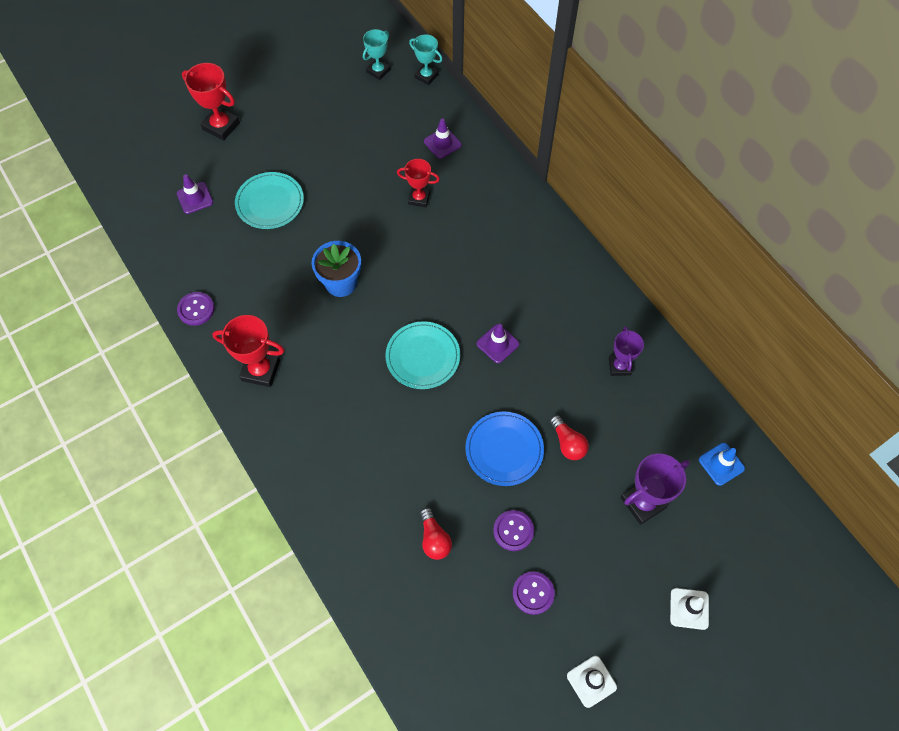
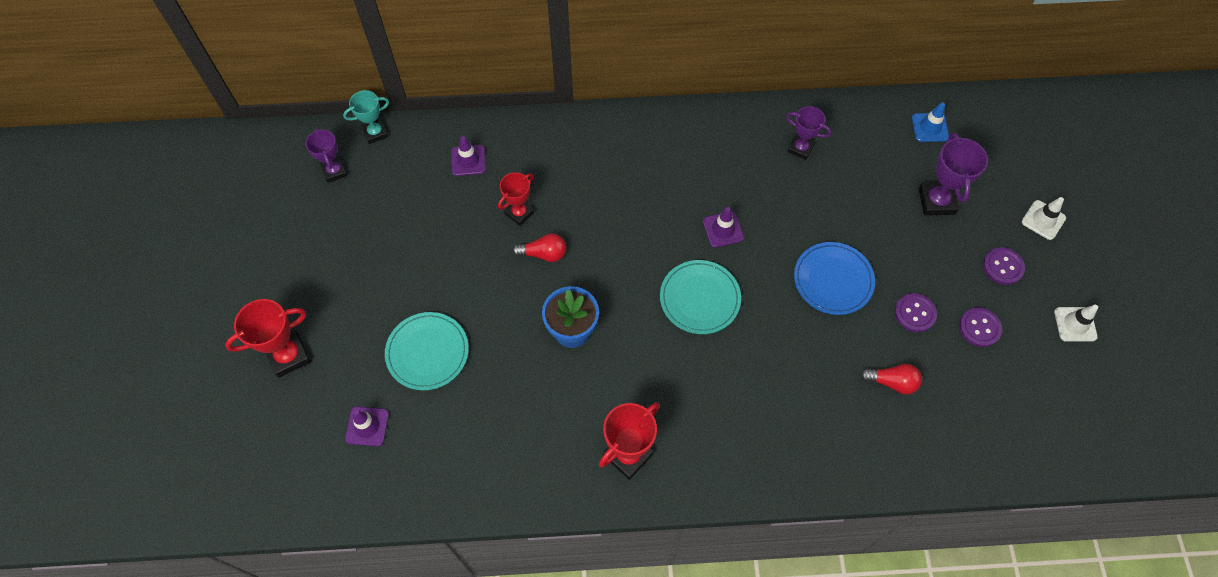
camera: 60 degrees left, 0 degrees up
(196, 309) = (514, 488): purple button -> purple button (1002, 267)
(378, 71) = (334, 171): turquoise trophy -> purple trophy
(568, 443) = (853, 227): red light bulb -> red light bulb (543, 254)

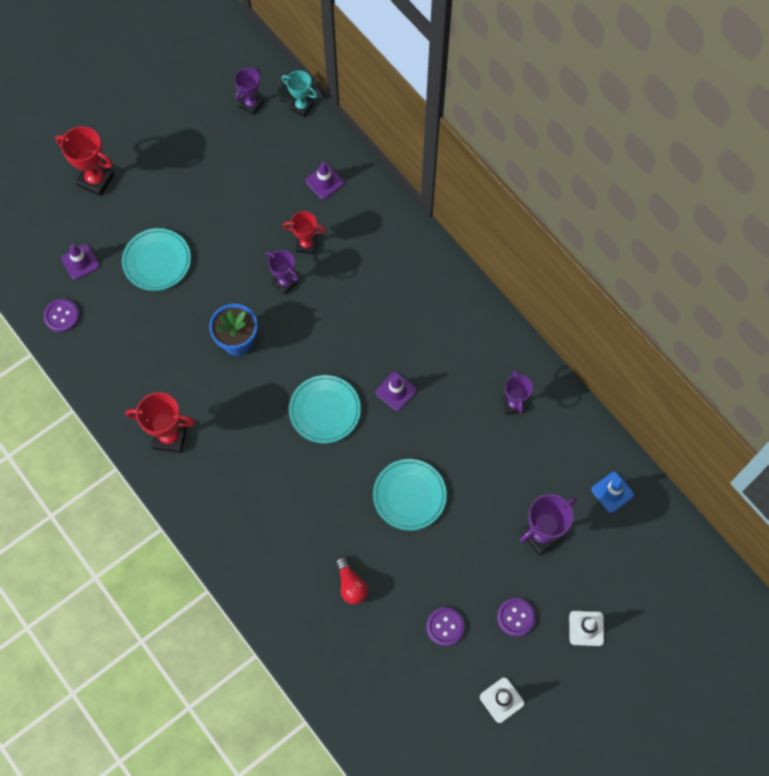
camera: 55 degrees right, 5 degrees up
(543, 254) = (285, 282): red light bulb -> purple trophy
(833, 280) = (409, 495): blue plate -> turquoise plate
(915, 313) = (423, 571): purple button -> purple button (61, 316)

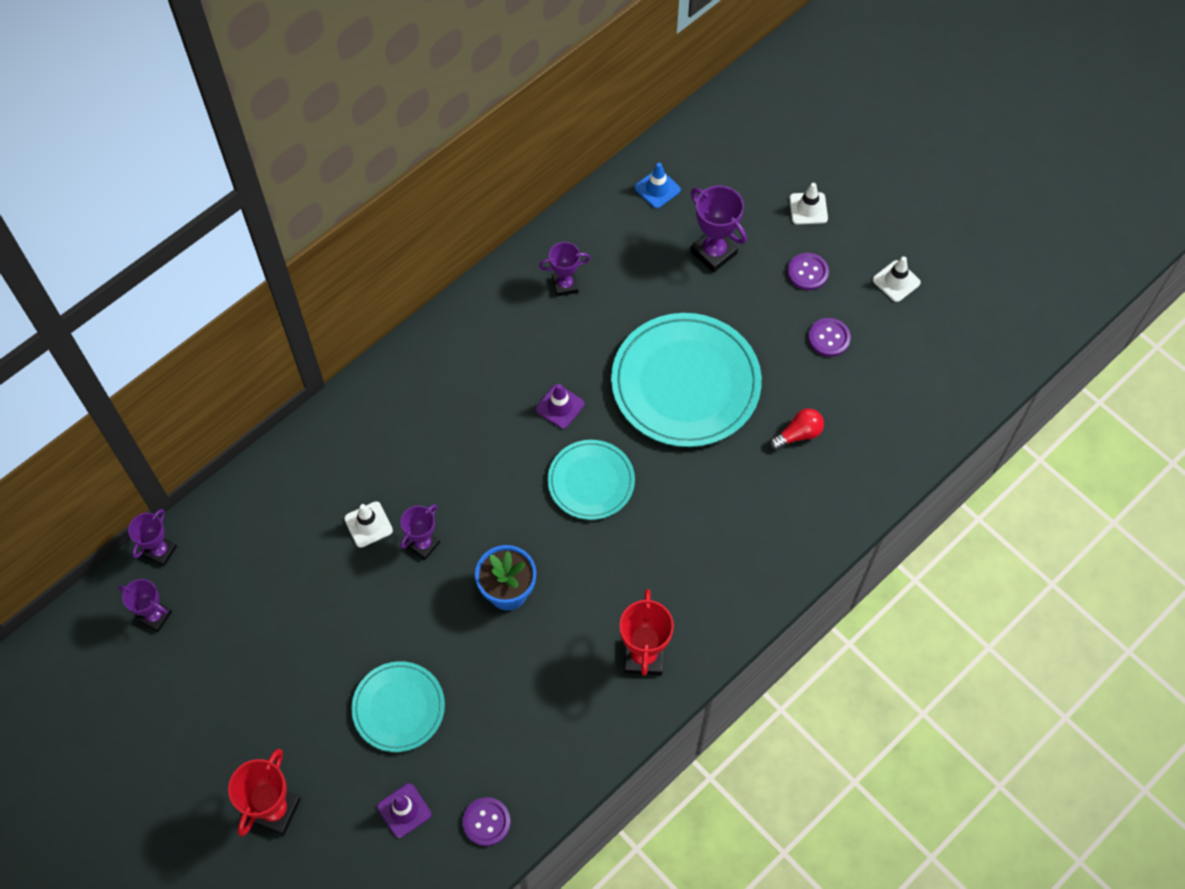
camera: 95 degrees left, 5 degrees down
(301, 107) = (160, 551): turquoise trophy -> purple trophy
(306, 245) = (368, 524): red trophy -> white traffic cone
(324, 182) = (276, 512): purple traffic cone -> none
(409, 495) = (685, 383): turquoise plate -> turquoise plate, size x1.77

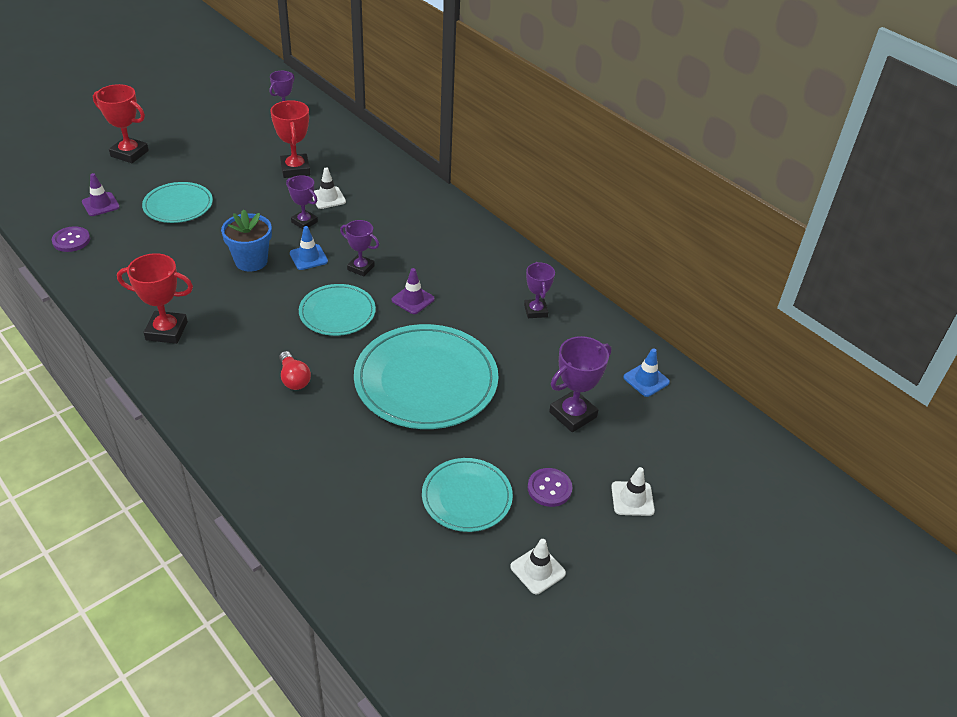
camera: 90 degrees right, 20 degrees down
(160, 551) = (331, 116): purple trophy -> purple trophy (361, 268)
(303, 576) = (295, 169): none -> red trophy
(494, 528) = (308, 257): none -> blue traffic cone
(798, 434) = (357, 458): red light bulb -> red light bulb (294, 379)
(829, 338) = (467, 497): purple button -> turquoise plate

